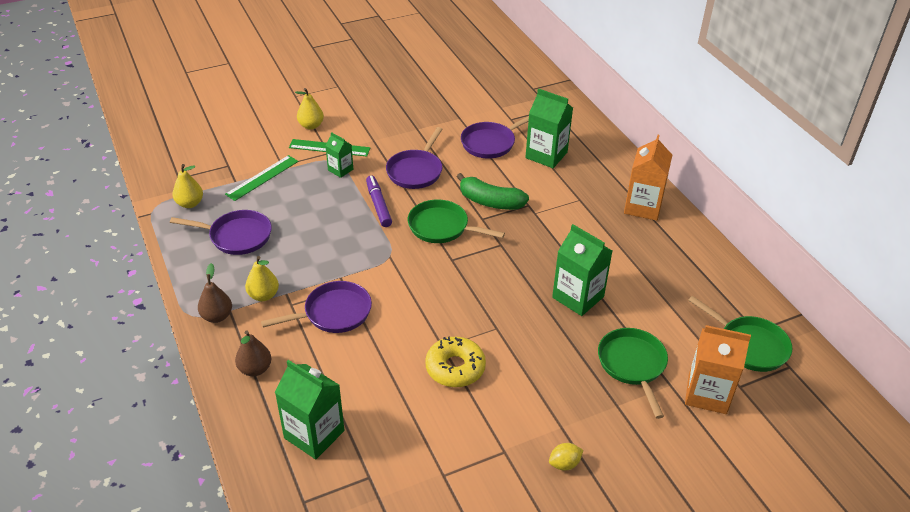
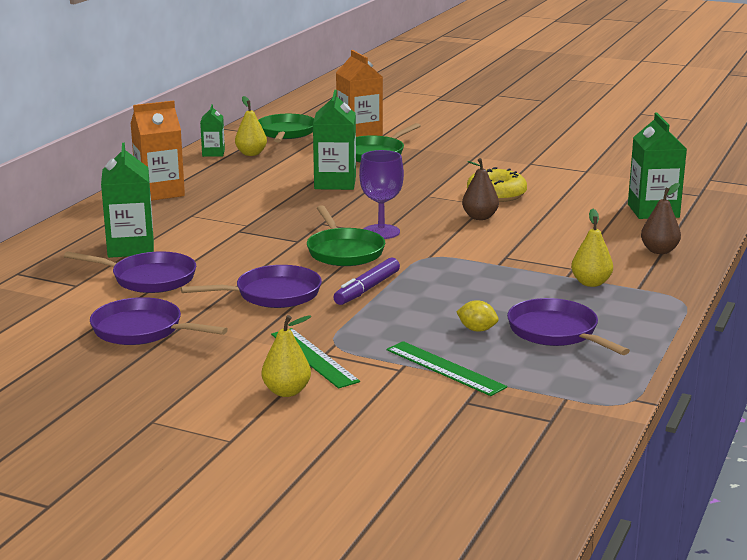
camera: 130 degrees left, 20 degrees down
(190, 203) = (572, 385): yellow pear -> yellow pear (251, 154)
(217, 316) = (656, 289): brown pear -> brown pear (479, 217)
(262, 178) = (445, 368): green ruler -> green ruler turned 45 degrees clockwise
(333, 313) = (542, 249): purple pan -> purple pan (142, 330)
(340, 170) = (344, 332): green carton -> green carton (213, 153)
(454, 261) = (381, 232): none -> purple goblet
(490, 202) = (263, 246): green banana -> none
(564, 464) = (502, 149): yellow lemon -> yellow lemon (477, 329)

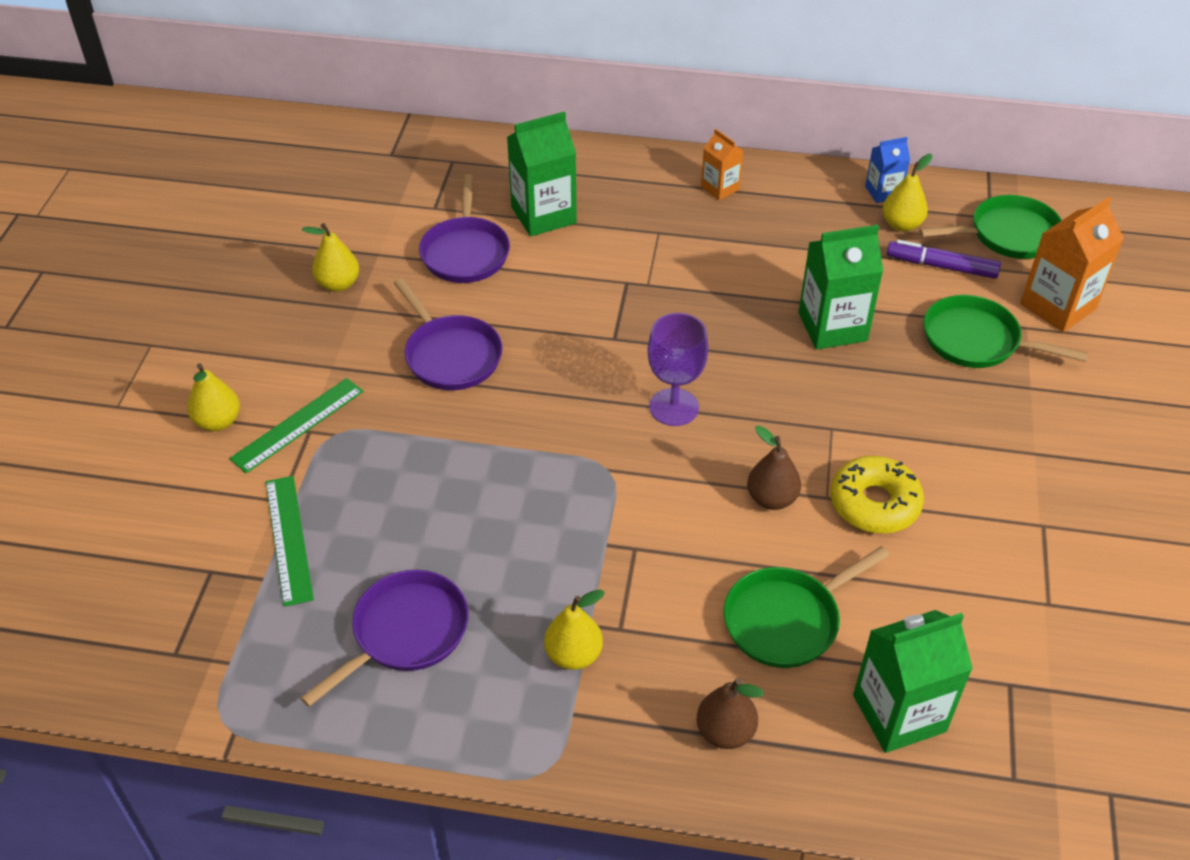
camera: 75 degrees right, 25 degrees up
(142, 330) = (338, 284): purple pan -> yellow pear
(160, 192) = (720, 188): orange carton -> orange carton, size x0.56
(213, 153) = (883, 192): green carton -> blue carton
(344, 251) = (596, 386): green pan -> green pan (787, 620)
(367, 289) = (488, 430): purple marker -> purple marker (941, 266)
(445, 368) = (289, 539): green ruler -> green ruler turned 45 degrees counterclockwise
(477, 329) = (396, 552): yellow lemon -> none

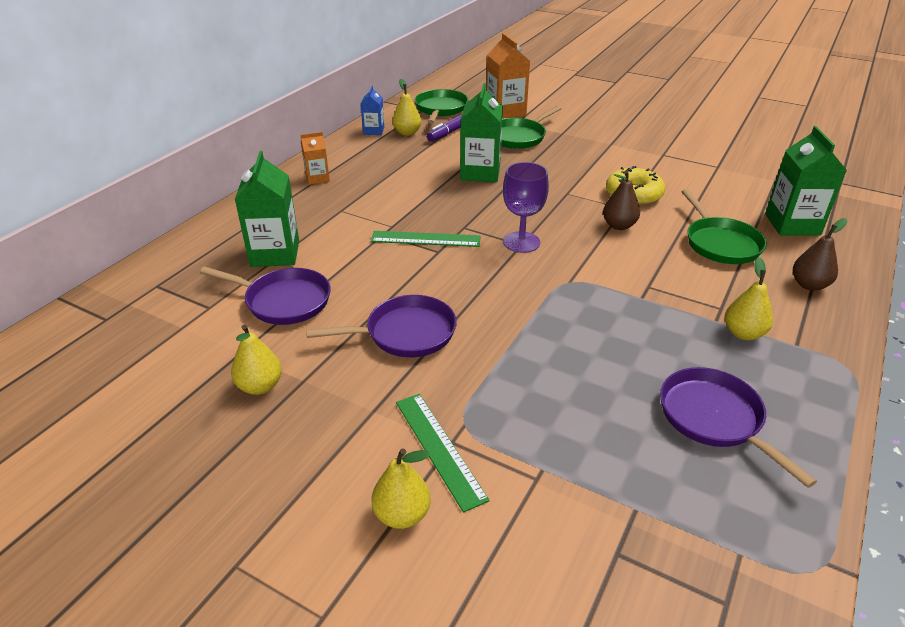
camera: 70 degrees left, 10 degrees down
(289, 539) = (589, 480): green ruler -> green ruler (425, 239)

